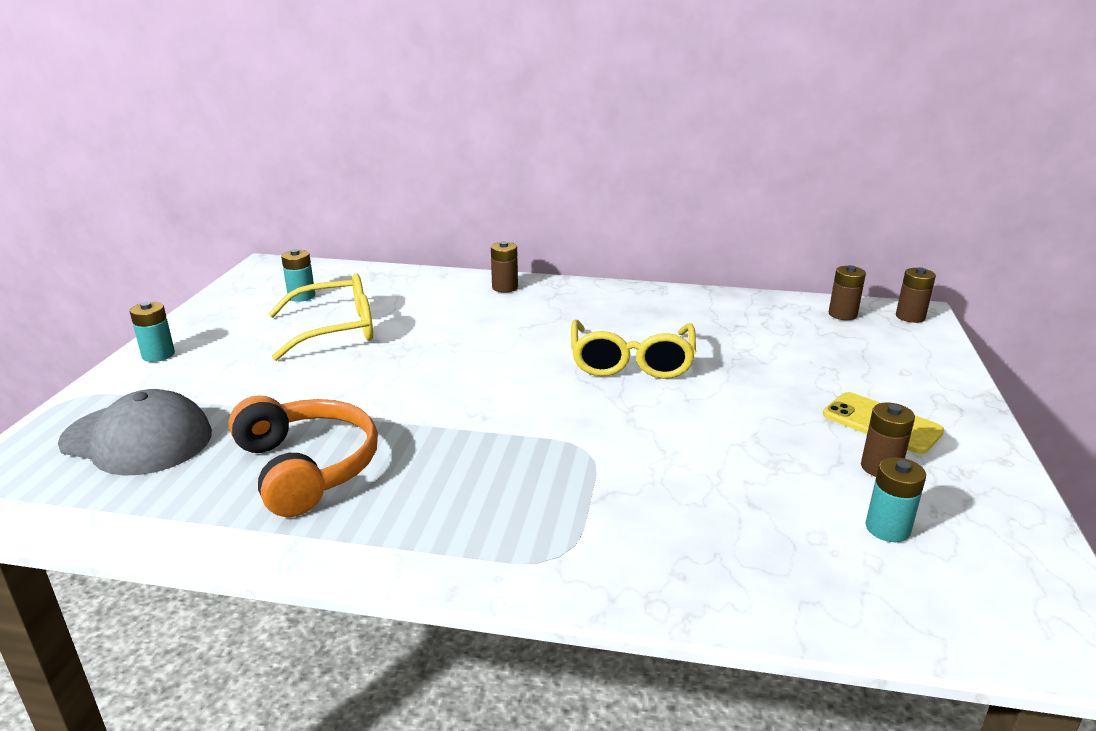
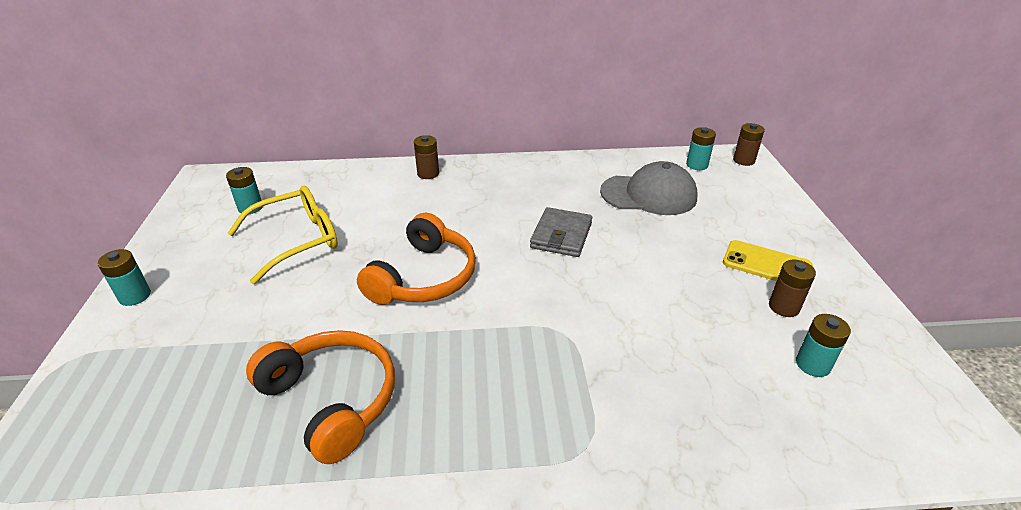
camera: 15 degrees left, 10 degrees up
(137, 439) = (151, 400): grey cap -> grey cap (648, 194)
(454, 379) = (424, 277): none -> orange headphones
(631, 362) = (561, 235): yellow glasses -> grey wallet
(842, 314) = (697, 165): brown battery -> turquoise battery

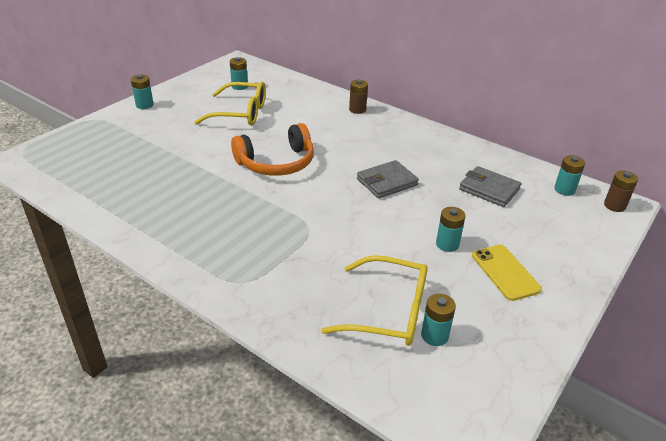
camera: 40 degrees right, 0 degrees up
(332, 400) = (164, 192): orange headphones -> none
(648, 194) = (489, 189): grey cap -> grey wallet
(694, 267) = (447, 244): none -> turquoise battery
(751, 369) = (389, 311): none -> yellow glasses
(784, 307) = (472, 299): brown battery -> none

